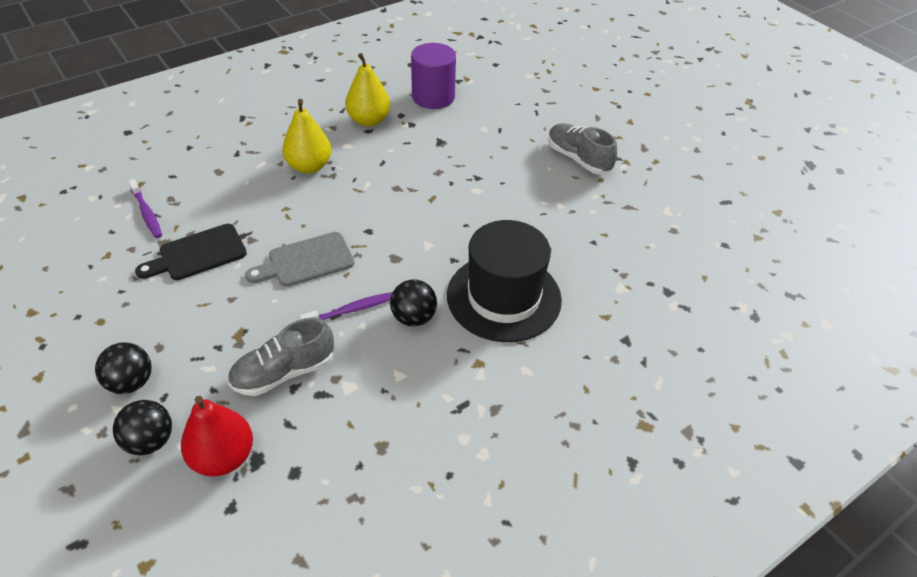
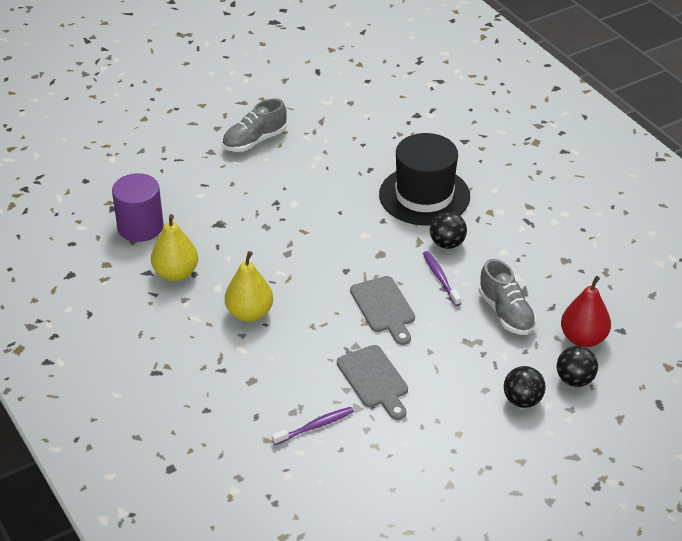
camera: 85 degrees left, 5 degrees down
(198, 254) = (374, 380): black cutting board -> grey cutting board

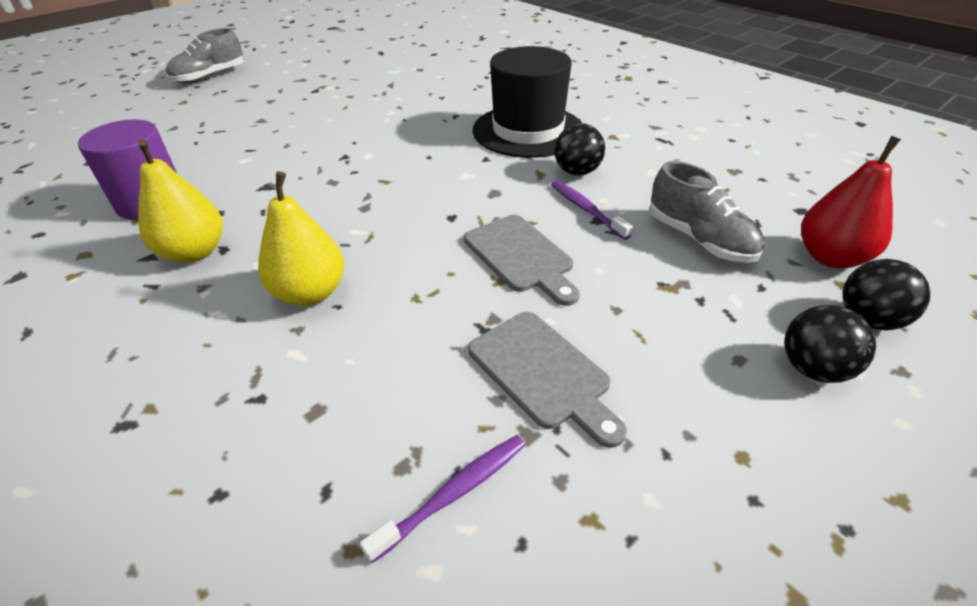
camera: 10 degrees left, 0 degrees up
(254, 141) = (315, 106): grey shoe -> grey shoe (210, 77)

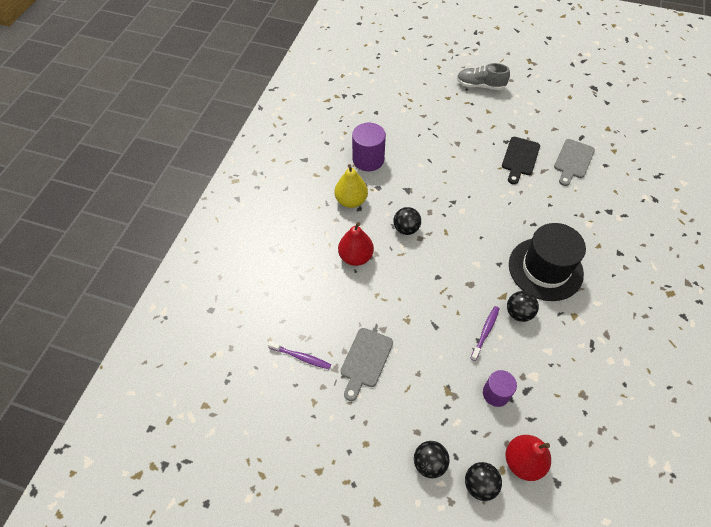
camera: 60 degrees right, 15 degrees up
(310, 293) = (355, 257): yellow pear -> red pear
(330, 214) = (406, 229): none -> black ball
(352, 91) = (520, 158): none -> black cutting board
(521, 256) = (428, 320): grey cutting board -> grey cutting board (573, 161)
(699, 239) = (496, 393): grey shoe -> purple cylinder

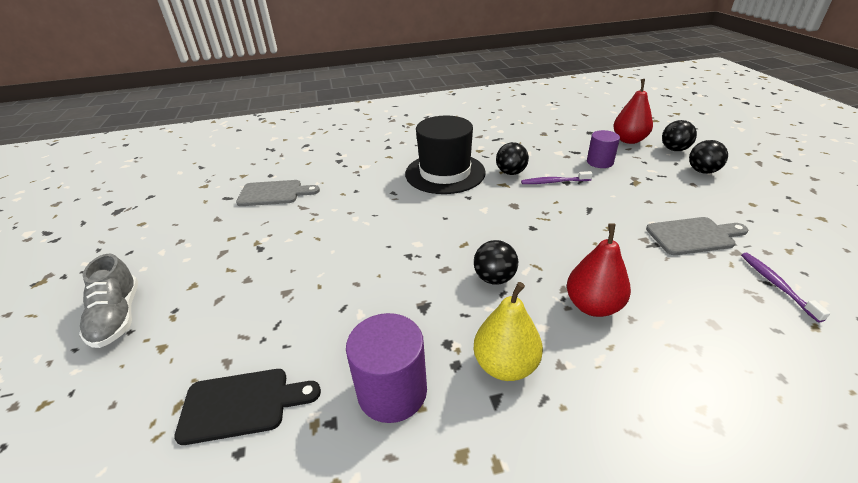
camera: 120 degrees left, 20 degrees down
(520, 158) = (290, 228): black cutting board -> black cutting board (241, 404)

